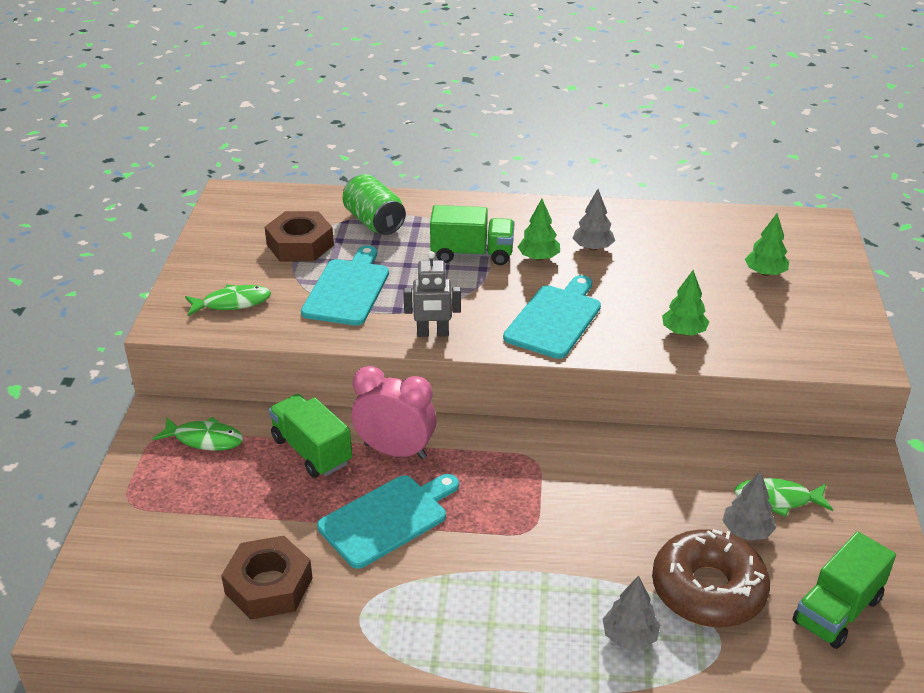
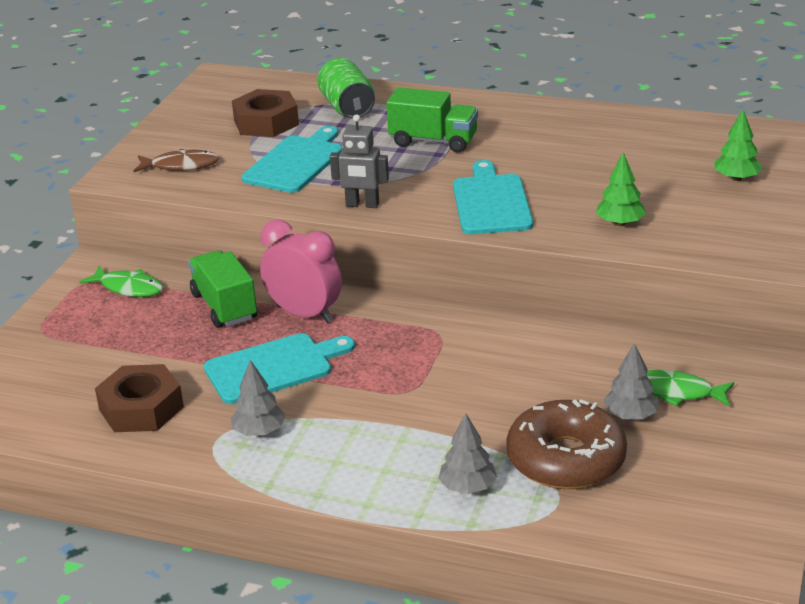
camera: 15 degrees right, 5 degrees down
(232, 303) = (181, 166): green fish -> brown fish
(538, 258) = (500, 149): green tree -> none
(555, 319) = (491, 202): turquoise cutting board -> turquoise cutting board turned 45 degrees counterclockwise
(593, 248) = (561, 144): grey tree -> grey tree (259, 431)
(837, 610) = (693, 491): green truck -> none

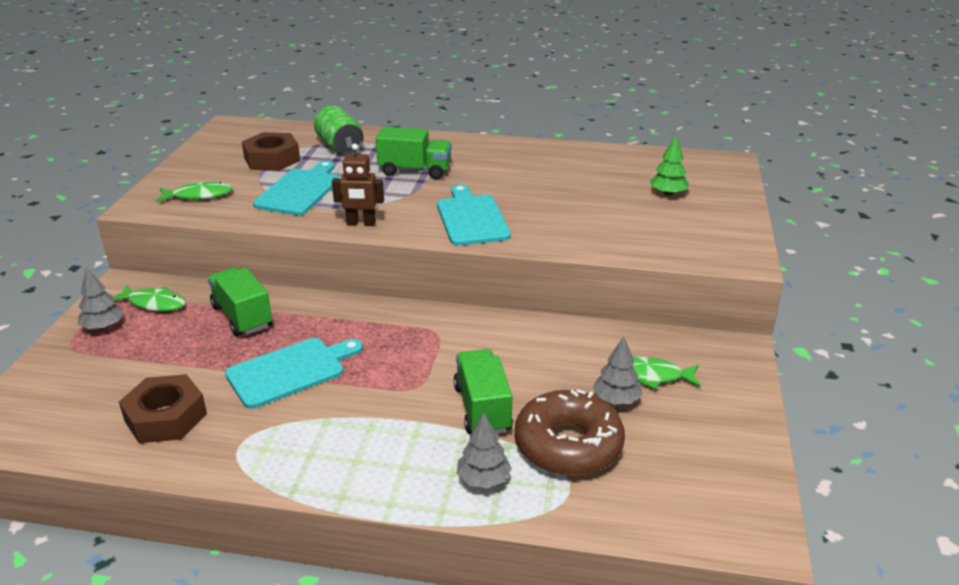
camera: 10 degrees left, 0 degrees up
(181, 166) = (199, 195): brown fish -> green fish
(259, 431) = (280, 434): grey tree -> grey tree (103, 327)
(304, 314) = (315, 320): pink clock -> none
(362, 205) = (361, 223): grey robot -> brown robot
(478, 417) = (482, 408): none -> green truck
(620, 223) = (583, 232): green tree -> none

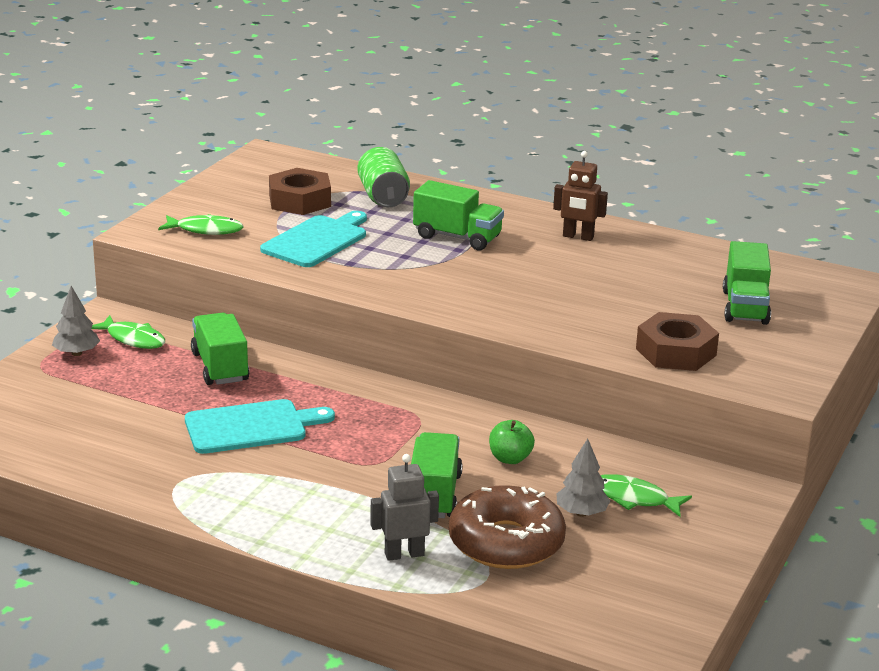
camera: 15 degrees right, 5 degrees down
(166, 417) = (116, 446): brown nut -> brown nut (676, 352)
(361, 223) = (369, 286): brown robot -> brown robot (578, 237)
(471, 218) = (495, 299): turquoise cutting board -> none
(483, 479) = (404, 554): grey tree -> grey robot
(530, 358) = (510, 459): none -> green apple
(668, 193) = (745, 307): green tree -> green truck

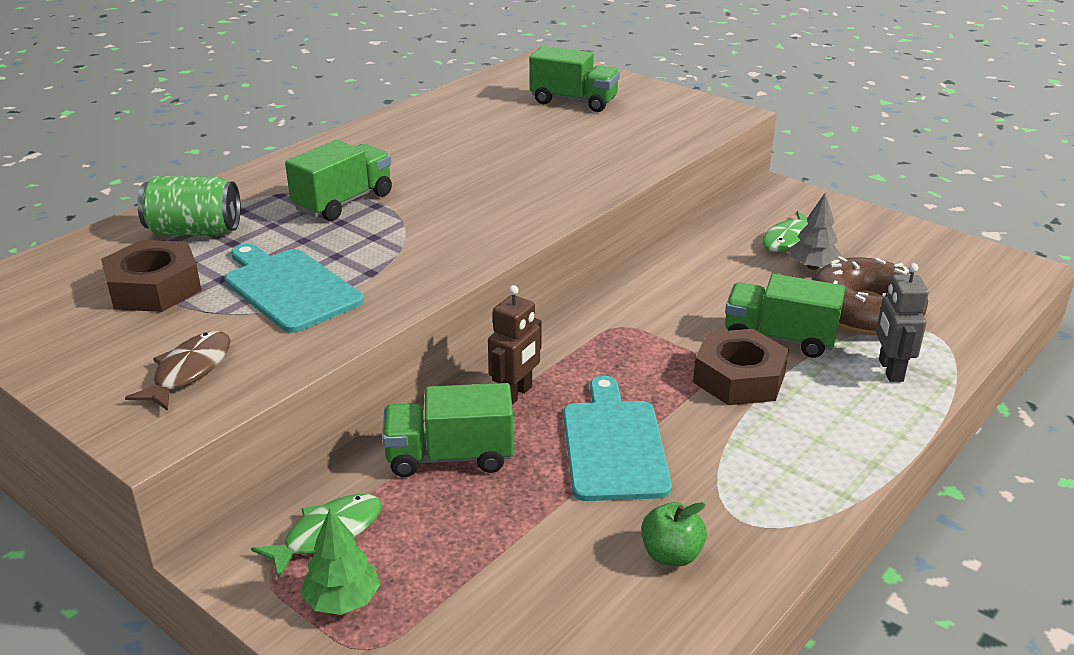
camera: 75 degrees left, 5 degrees up
(77, 353) = (343, 600): grey tree -> green tree
(206, 230) = (189, 371): green fish -> brown fish
(510, 459) = (713, 287): green apple -> green apple (671, 555)
(578, 237) = (386, 144): brown robot -> brown robot (515, 395)
(676, 352) = (650, 140): brown nut -> brown nut (739, 378)

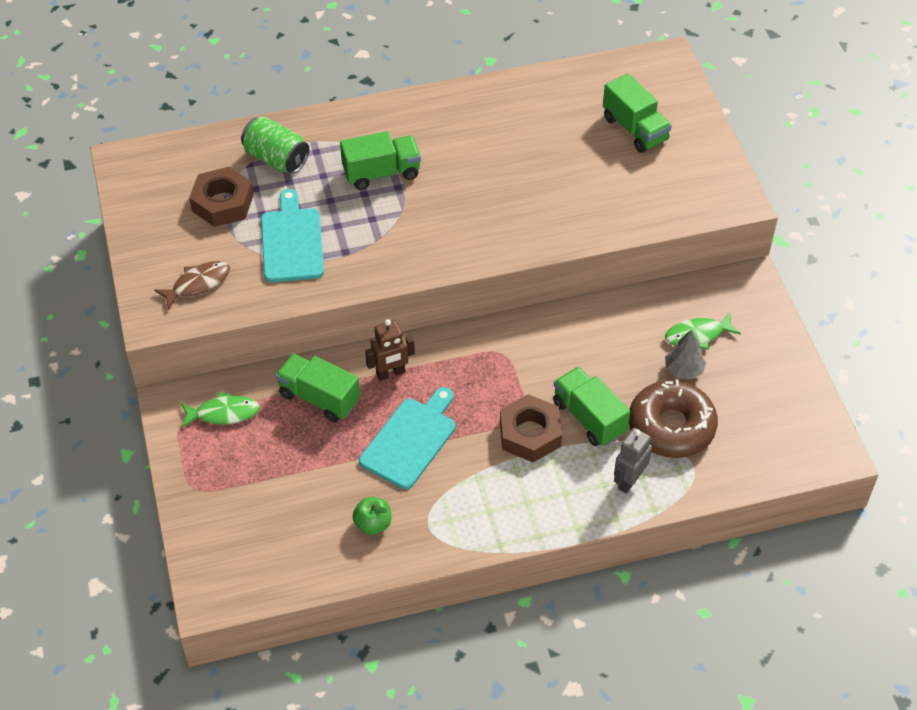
camera: 35 degrees right, 20 degrees up
(343, 600) = (203, 456): green tree -> none

